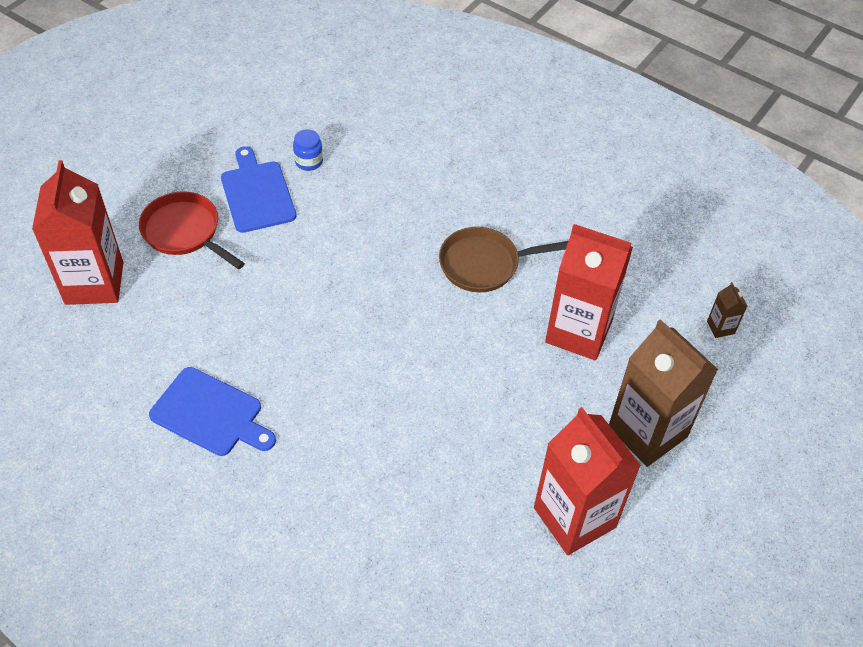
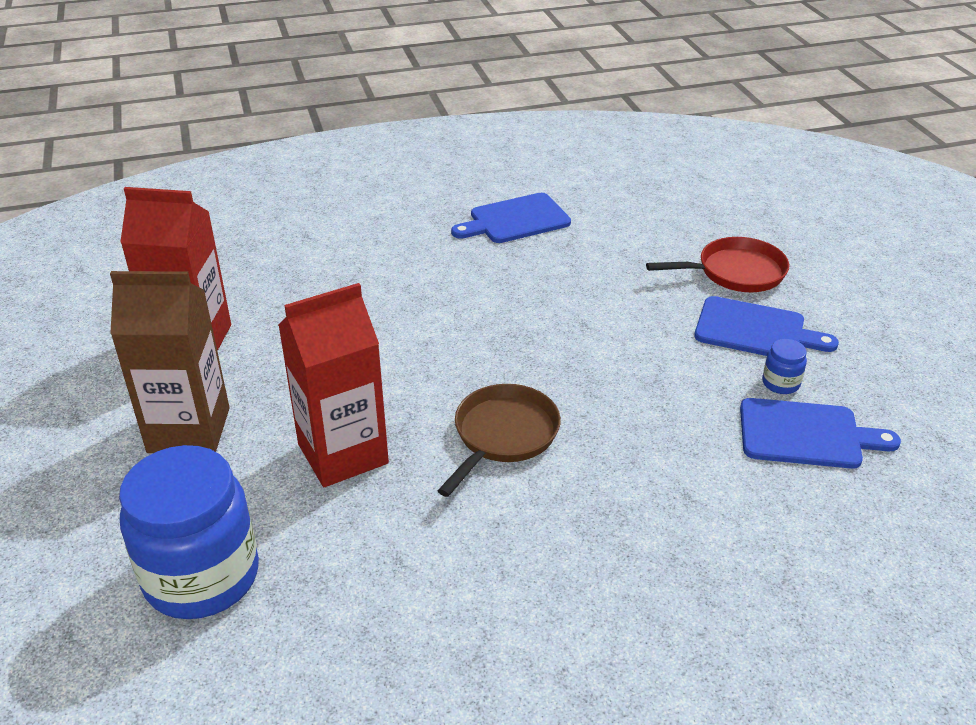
camera: 130 degrees right, 15 degrees down
(94, 283) = (712, 213): red carton -> none
(350, 135) = (806, 434): none -> blue cutting board
(720, 327) = (202, 576): brown carton -> blue jar

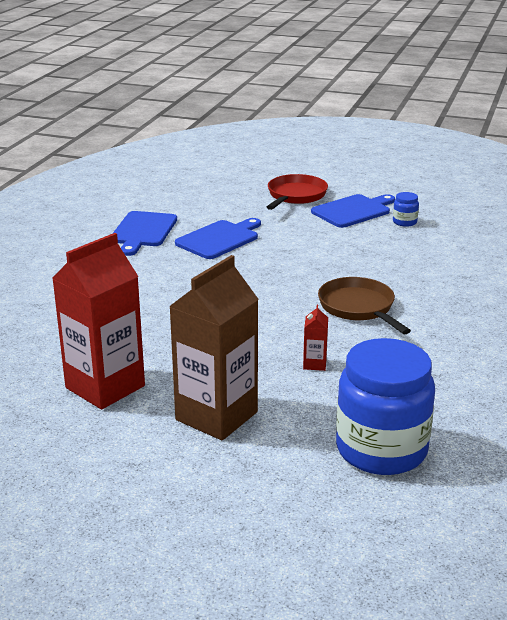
camera: 55 degrees left, 10 degrees down
(343, 454) = (314, 364): red carton -> red carton, size x0.41
(806, 434) = (451, 232): blue cutting board -> blue cutting board (219, 239)

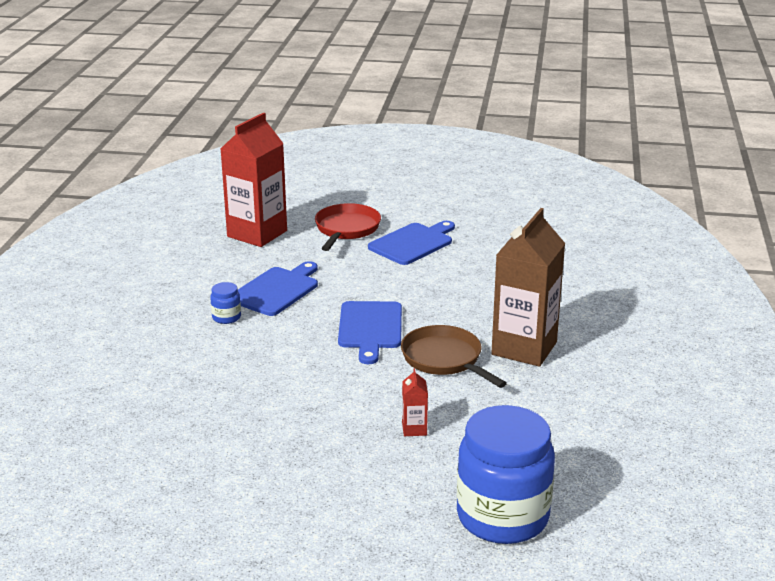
camera: 10 degrees left, 0 degrees up
(105, 387) = (201, 479): red carton -> red carton (257, 234)
(143, 231) = (189, 288): blue cutting board -> blue cutting board (370, 328)
(216, 416) = (327, 499): brown carton -> brown carton (524, 348)
(404, 222) = (470, 252): blue jar -> blue jar (226, 317)

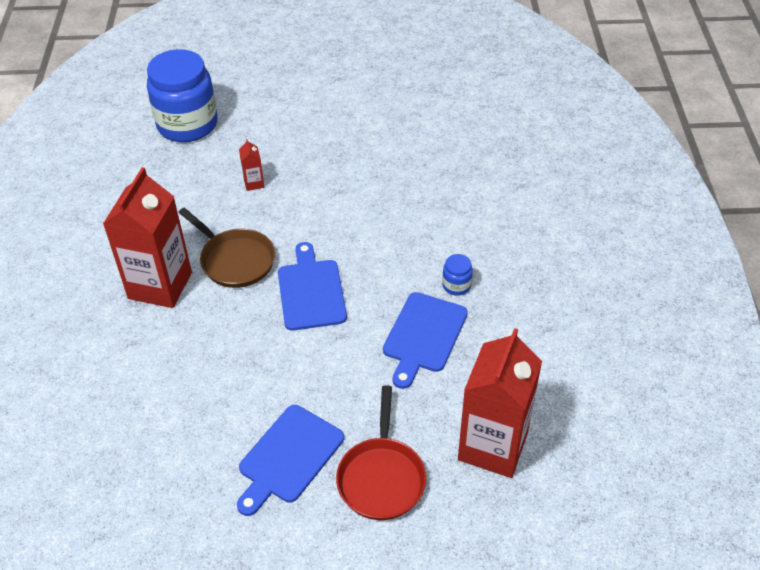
camera: 170 degrees right, 20 degrees up
(524, 348) = (160, 285): brown carton -> red carton

